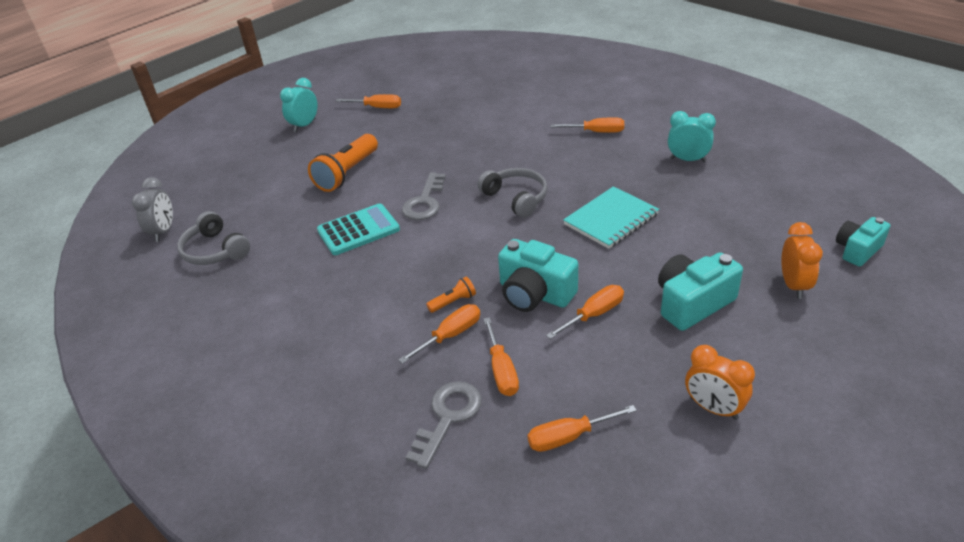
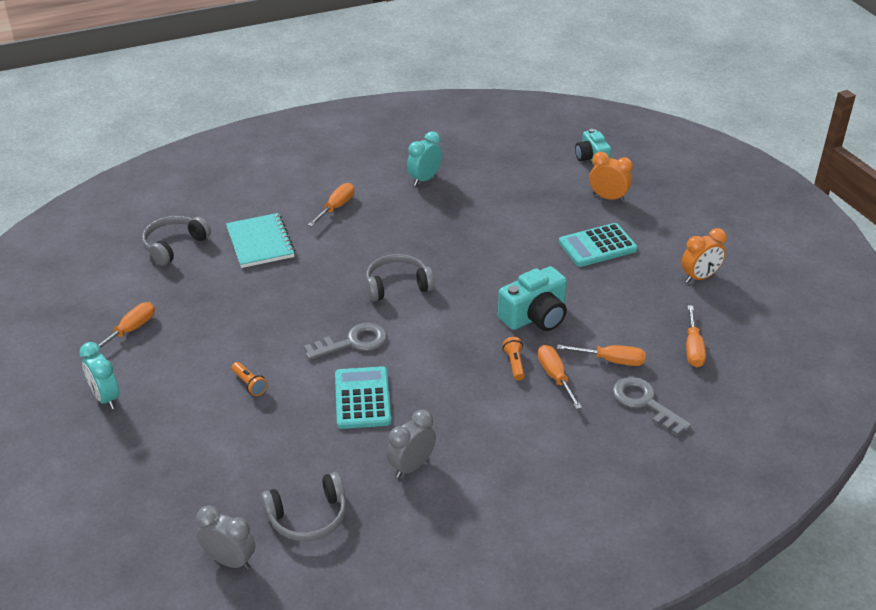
camera: 70 degrees left, 0 degrees up
(288, 283) = (411, 466): none -> grey clock
(347, 173) = (249, 384): orange flashlight -> orange flashlight, size x0.48
(425, 202) = (353, 342): grey key -> grey key turned 60 degrees counterclockwise
(482, 87) = (174, 245): none -> grey headphones
(594, 314) = (579, 295): orange screwdriver -> none
(611, 219) = (471, 246): turquoise notebook -> turquoise notebook (260, 242)
(692, 303) = (597, 246): turquoise camera -> turquoise calculator

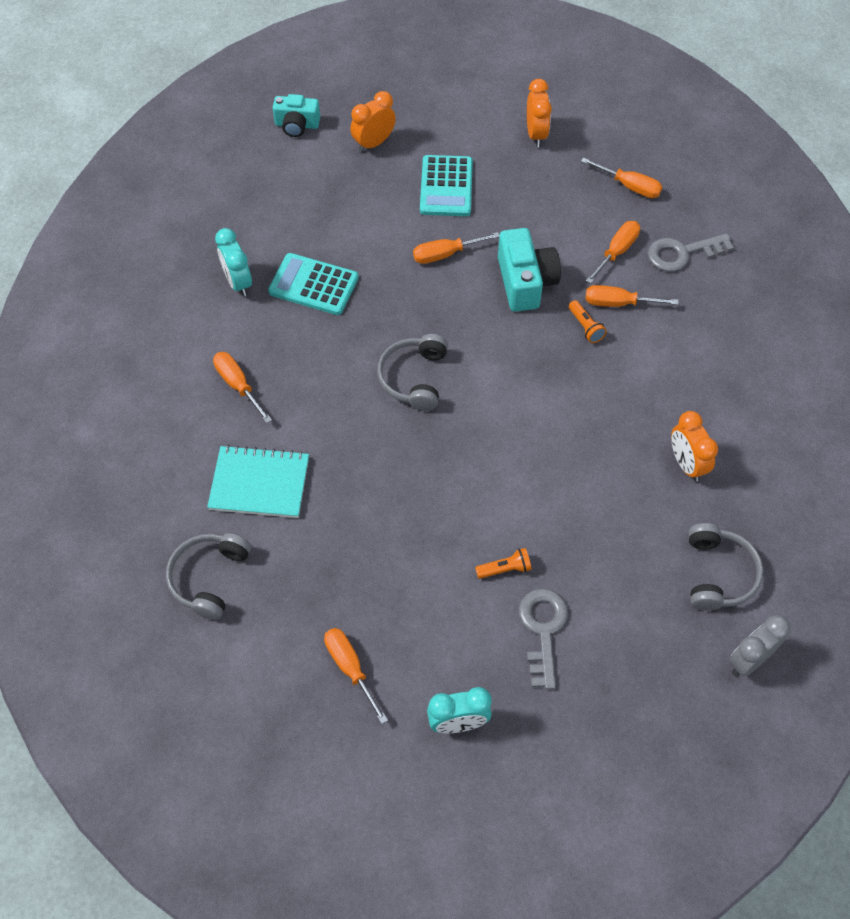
camera: 65 degrees left, 20 degrees up
(174, 245) = (209, 578): grey headphones -> grey headphones turned 45 degrees clockwise
(353, 342) = (486, 450): grey key -> grey key (543, 629)
(362, 398) = (575, 472): turquoise calculator -> turquoise calculator (313, 285)
(411, 466) = (686, 464): grey clock -> orange clock
(514, 364) = (585, 327): orange flashlight -> orange flashlight turned 135 degrees counterclockwise
(528, 266) = (445, 254): none -> orange screwdriver

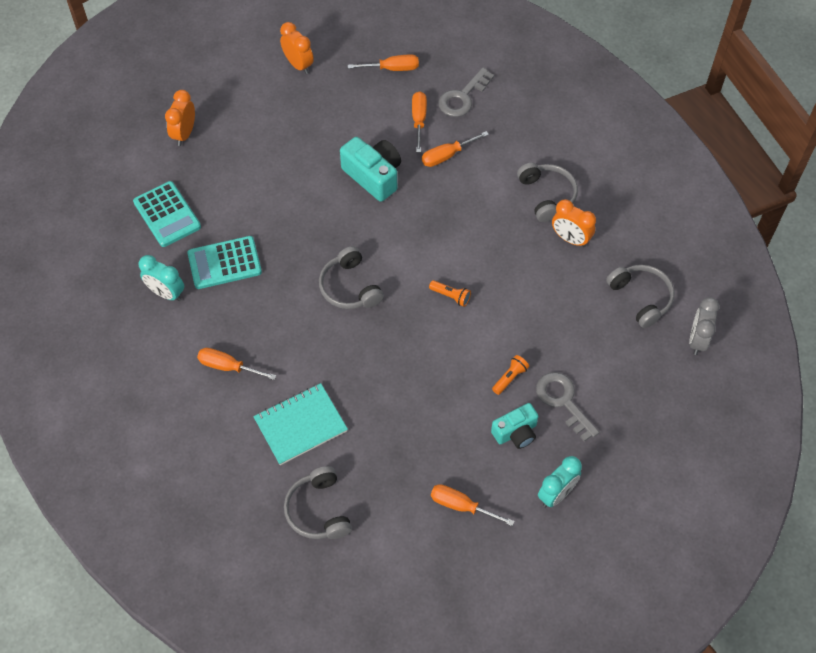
camera: 35 degrees left, 0 degrees up
(297, 125) = (113, 151): turquoise camera -> turquoise camera (516, 432)
(445, 254) = (302, 187): orange screwdriver -> none
(446, 186) = (264, 138): turquoise calculator -> turquoise calculator (167, 214)
(585, 327) = (438, 184): orange flashlight -> orange flashlight (451, 296)
(695, 404) = (547, 196): none -> grey headphones

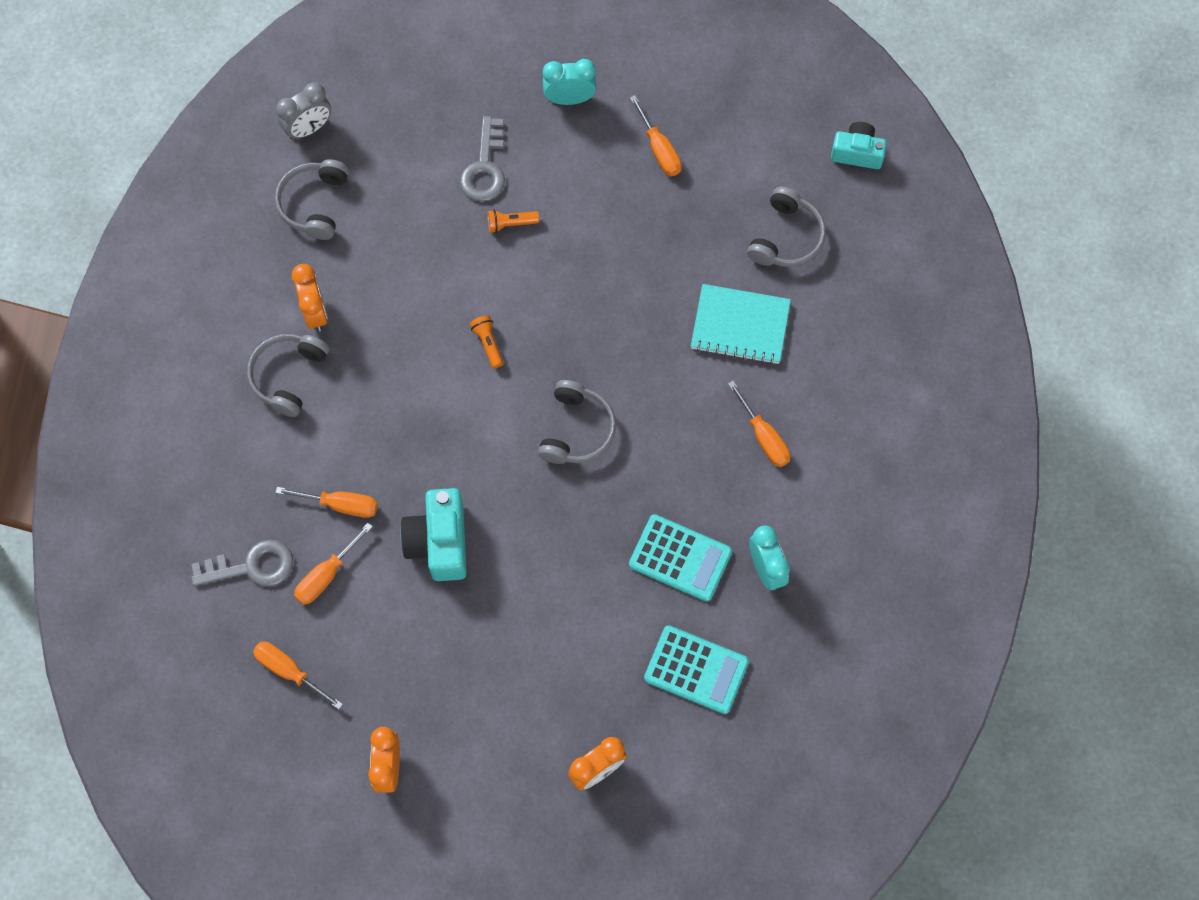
camera: 140 degrees left, 10 degrees up
(167, 214) = (696, 670): turquoise calculator -> turquoise calculator turned 105 degrees clockwise
(516, 432) = (553, 173): turquoise camera -> turquoise camera (857, 153)

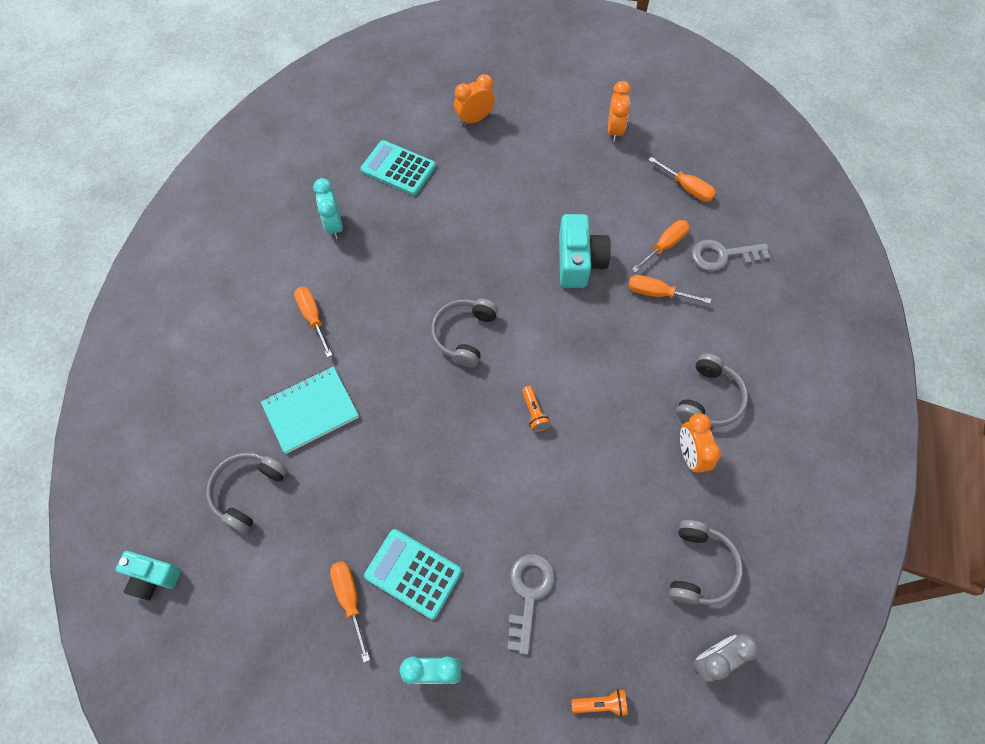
camera: 175 degrees left, 5 degrees down
(510, 224) = (507, 528): orange flashlight -> orange flashlight (600, 703)
(680, 558) = (396, 237): turquoise calculator -> turquoise calculator (413, 573)
(740, 326) = (311, 410): turquoise notebook -> turquoise notebook turned 45 degrees counterclockwise

